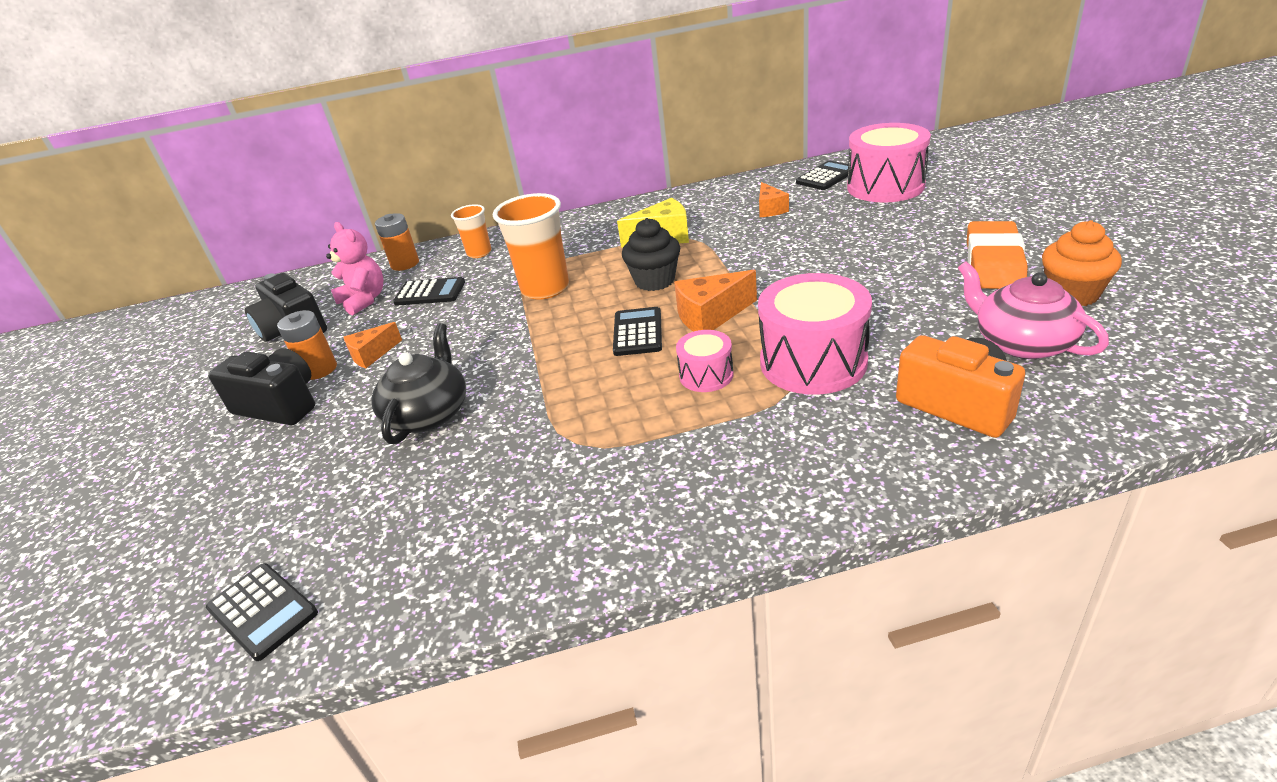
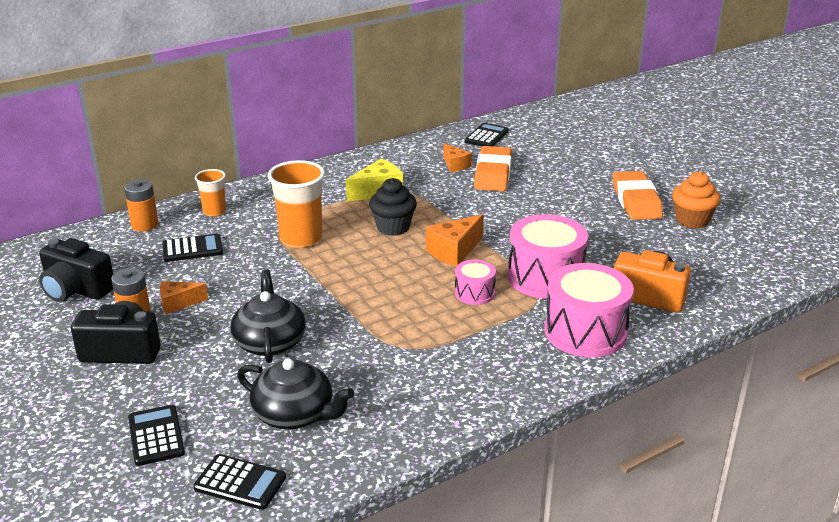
camera: 25 degrees left, 5 degrees down
(364, 300) = (129, 259): pink teddy bear -> none
(372, 354) = (178, 303): orange cheese -> orange cheese turned 45 degrees clockwise
(389, 520) = (295, 414): none -> black teapot
(637, 332) = (403, 267): black calculator -> black calculator (156, 436)
(811, 221) = (493, 174): none -> orange eraser
(885, 186) = (536, 144): pink drum -> pink drum (585, 332)
(1022, 342) = (673, 254): pink teapot -> none

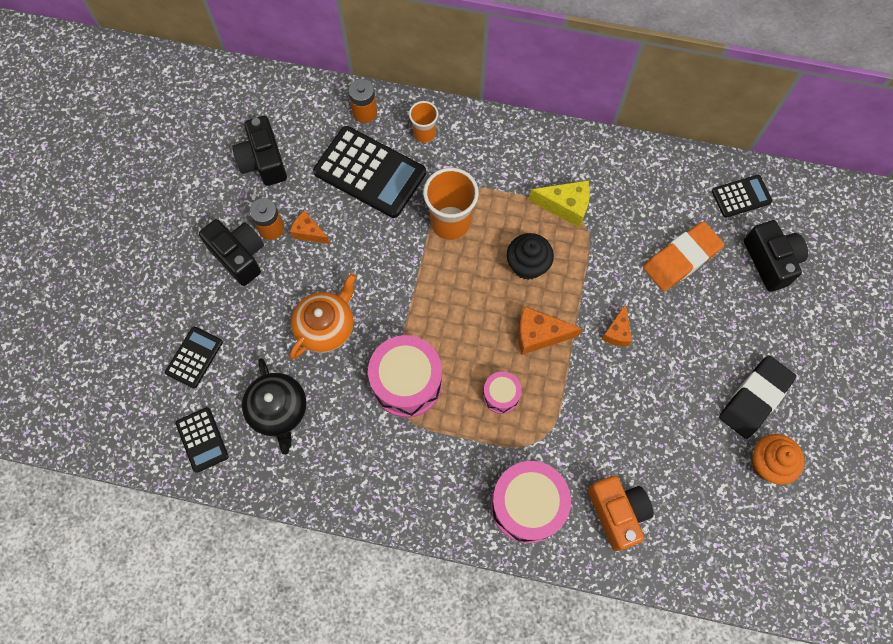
camera: 45 degrees right, 40 degrees up
(192, 249) = (370, 172): black calculator -> black calculator, size x1.90
(270, 342) = (326, 326): black teapot -> orange teapot
(455, 165) = (665, 219): orange cheese -> orange cheese (617, 332)
(545, 277) = (568, 424): pink drum -> pink drum (407, 383)
(547, 149) = (770, 261): none -> black camera
(636, 201) = (755, 398): orange eraser -> black eraser

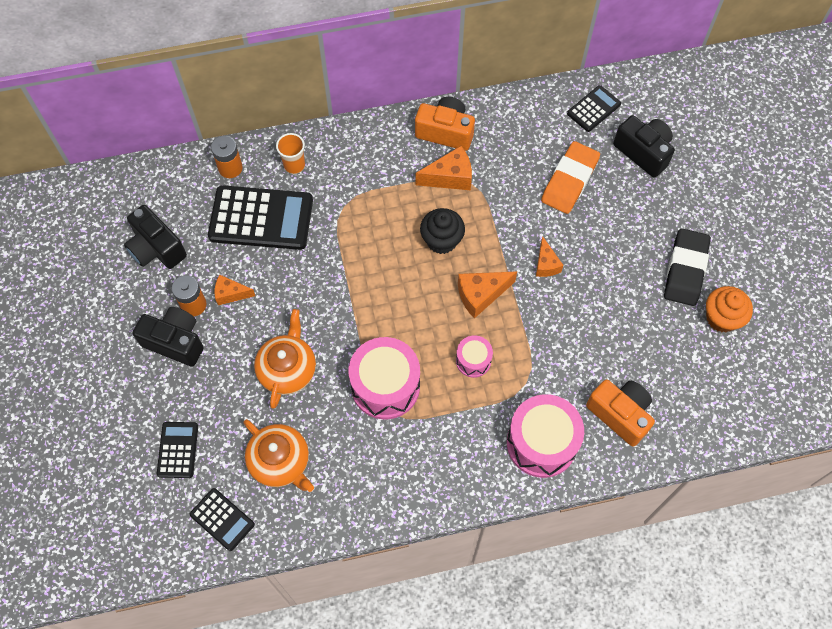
camera: 25 degrees left, 5 degrees down
(278, 410) = (280, 461): black teapot -> orange teapot
(450, 223) = (356, 233): orange cup -> none
(565, 206) = (450, 177): yellow cheese -> orange cheese
(582, 160) = (445, 132): none -> orange camera

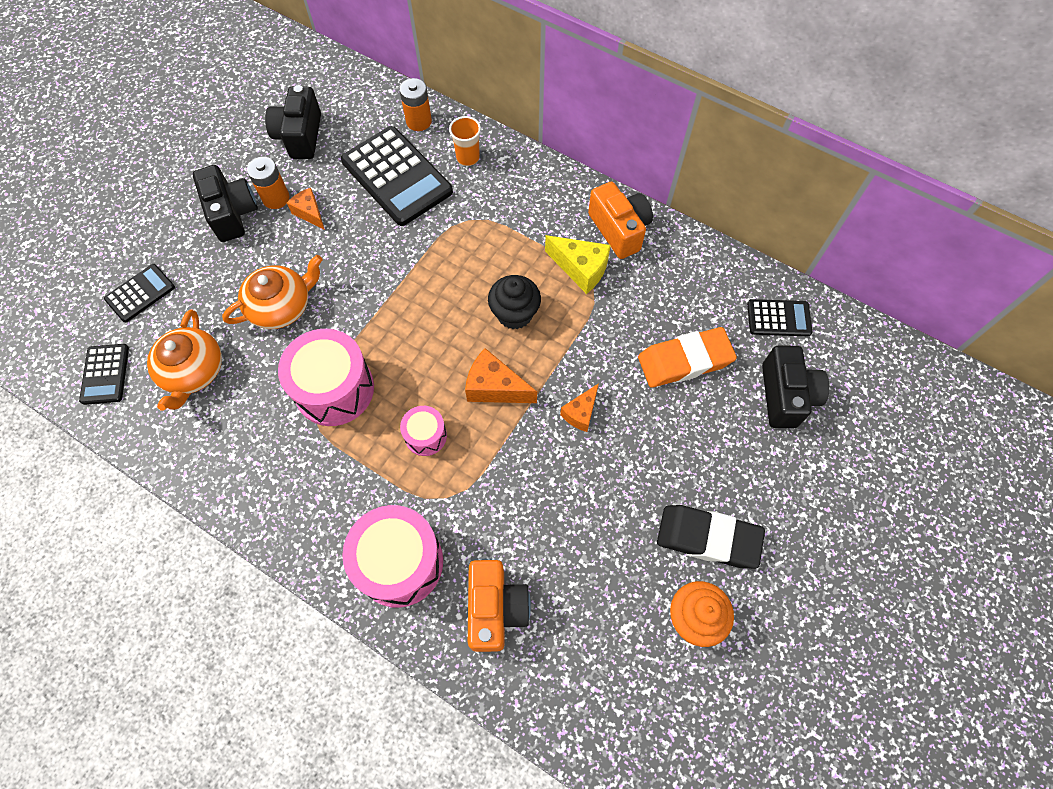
camera: 45 degrees right, 0 degrees up
(450, 177) = (581, 269): orange cheese -> yellow cheese
(685, 270) = (708, 538): black eraser -> black eraser turned 45 degrees clockwise

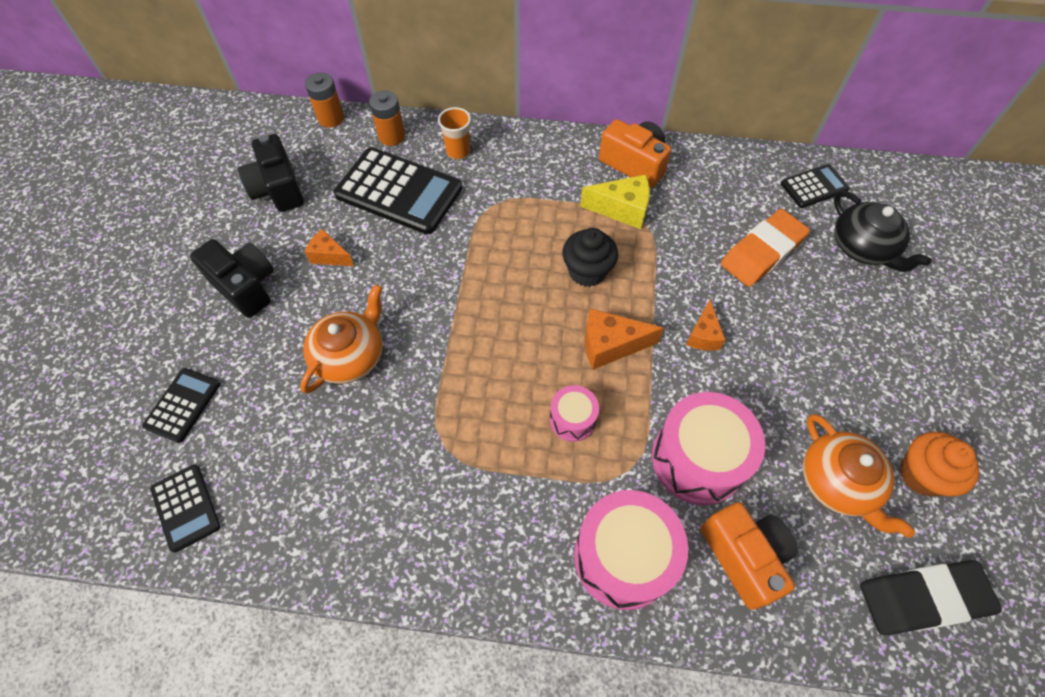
camera: 25 degrees left, 5 degrees down
(193, 371) = (288, 461): orange teapot -> orange teapot (838, 482)
(276, 198) = (285, 255): orange battery -> orange battery (331, 118)
(334, 389) = (453, 414): pink drum -> pink drum (697, 459)
(708, 538) = (884, 397): black eraser -> black eraser (922, 598)
(786, 396) = (863, 247): black camera -> black teapot

